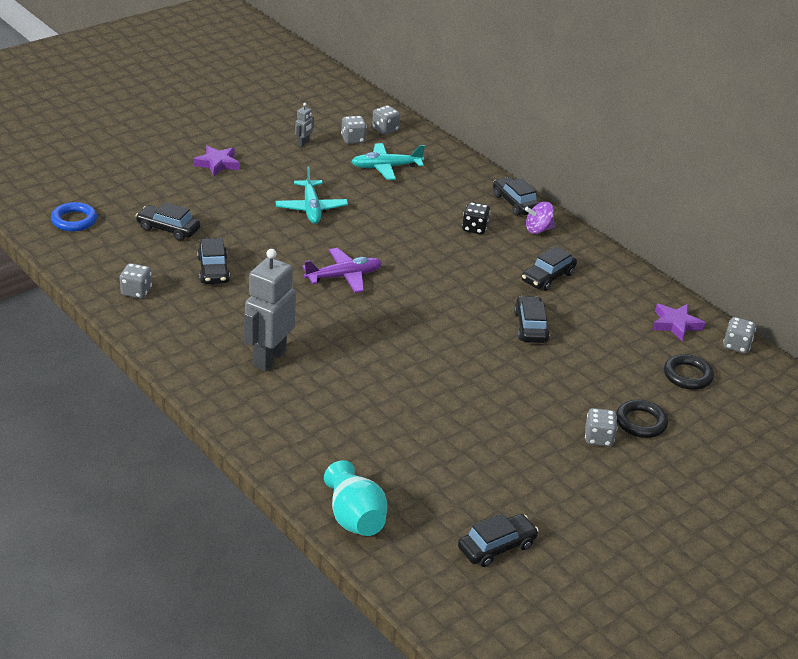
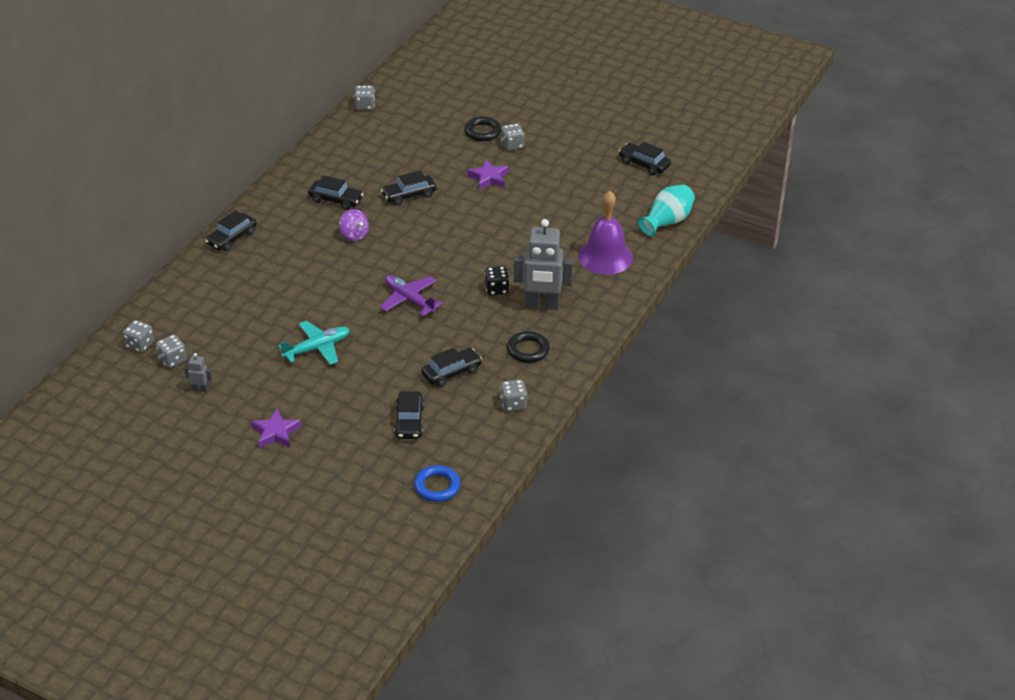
camera: 110 degrees left, 5 degrees up
(320, 436) = (605, 257): none -> purple bell
(385, 167) = (215, 325): turquoise plane -> none
(474, 228) = (288, 250): black dice -> black dice (496, 289)
(538, 229) = (267, 218): purple spinning top -> purple spinning top (354, 235)
(675, 324) = (357, 134): purple star -> purple star (489, 178)
(687, 375) = (416, 121): black ring -> black ring (528, 350)

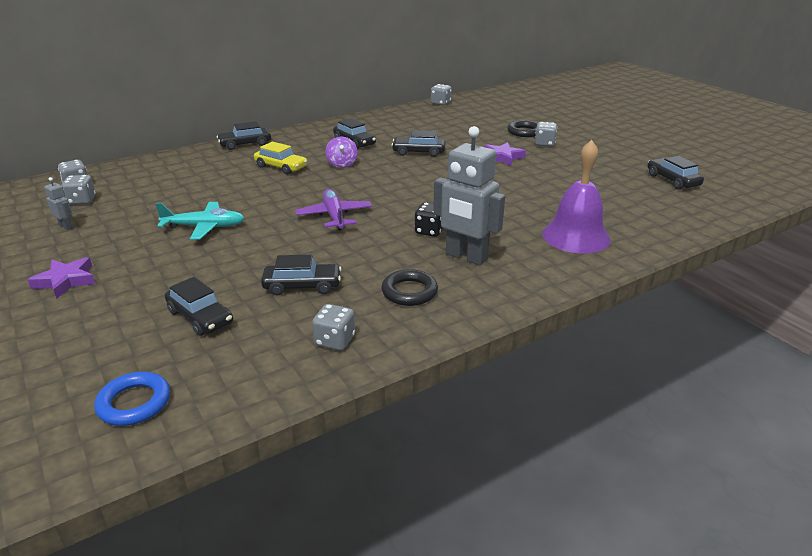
camera: 30 degrees right, 10 degrees down
(302, 258) = (281, 167): none -> yellow car
(409, 421) = (200, 317): black car -> black car turned 75 degrees counterclockwise
(667, 221) = (672, 226): turquoise vase -> none

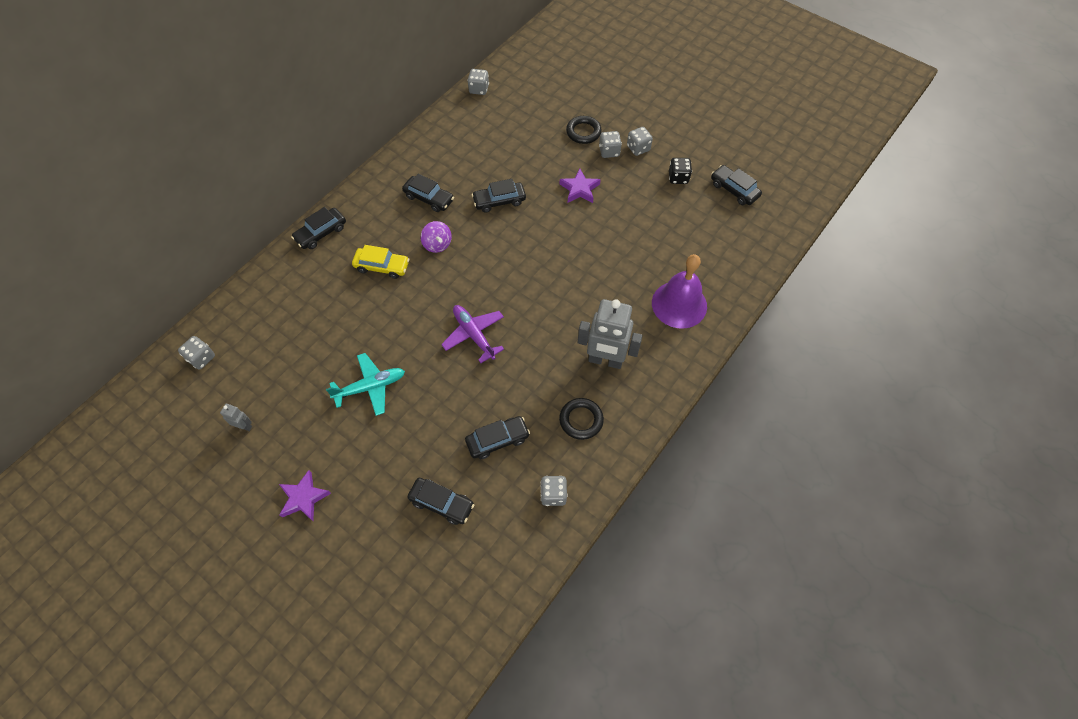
camera: 20 degrees left, 30 degrees up
(82, 201) = (227, 382): grey dice -> grey dice (638, 148)
(134, 403) = (452, 604): blue ring -> none
(429, 231) = (563, 333): black dice -> black dice (678, 178)

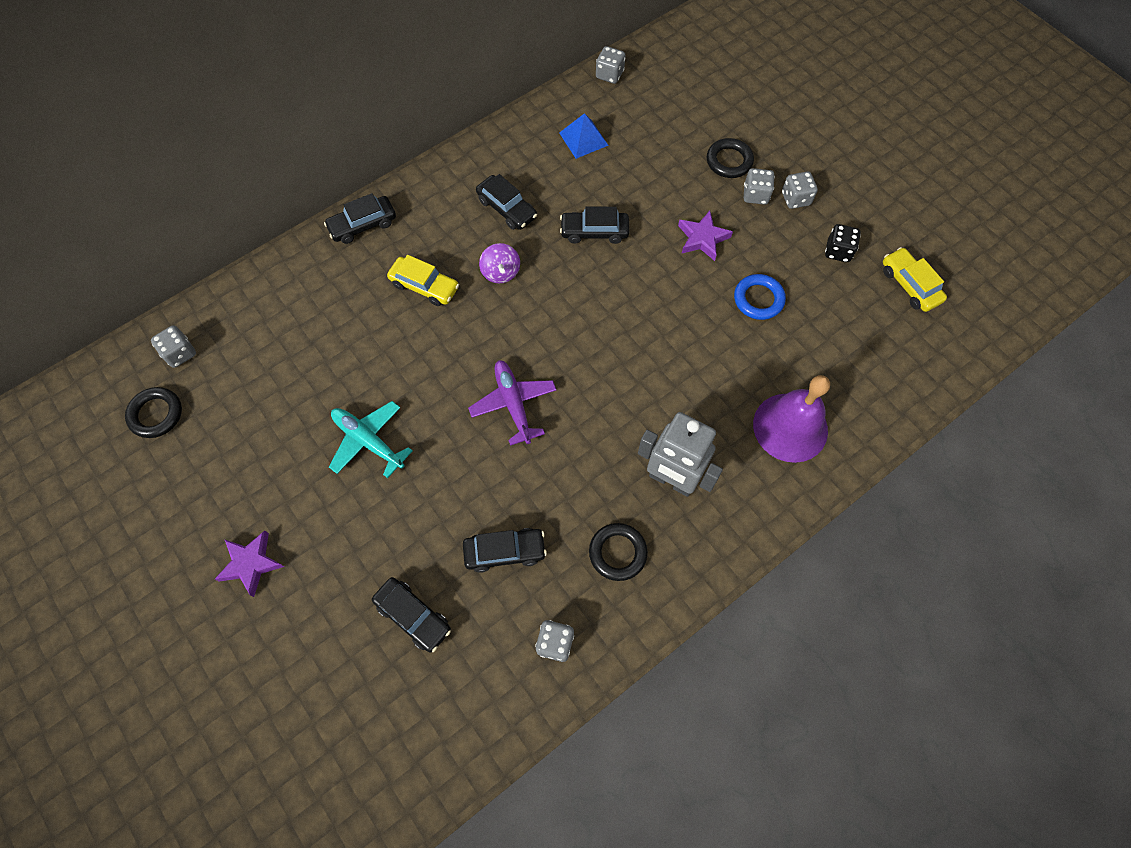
camera: 15 degrees right, 5 degrees up
(195, 407) = (156, 414): none -> black ring
(244, 426) = (206, 453): grey robot -> none
(370, 387) = (368, 441): turquoise plane -> turquoise plane turned 135 degrees counterclockwise
(472, 138) = (583, 139): none -> blue pyramid
(631, 222) = (758, 299): none -> blue ring
(734, 190) = (909, 285): black car -> yellow car

